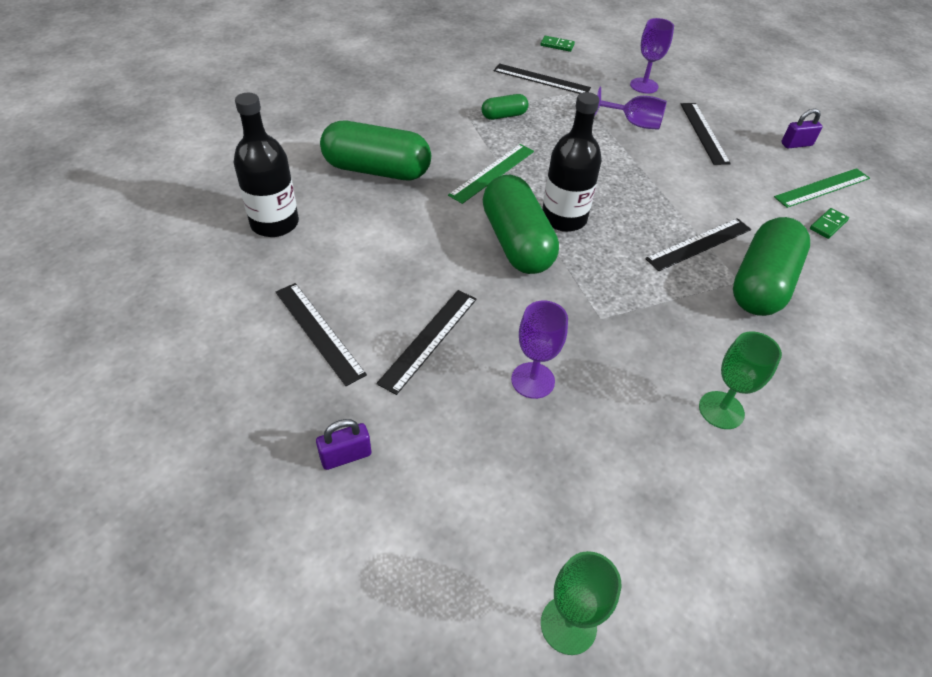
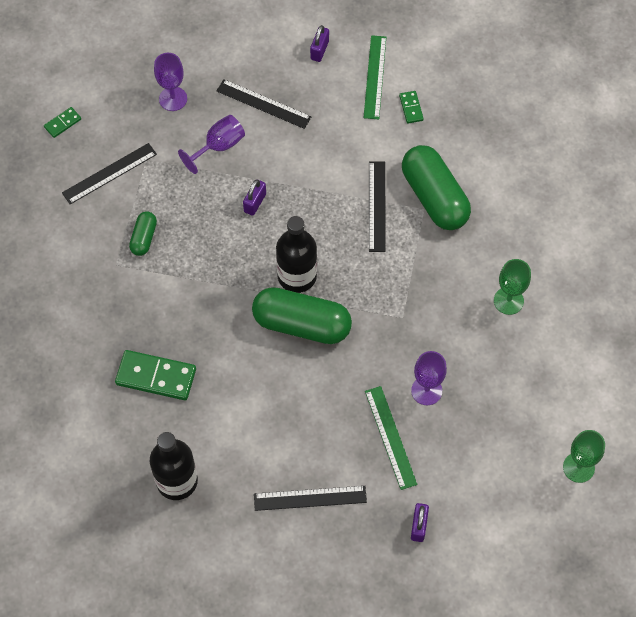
camera: 55 degrees left, 15 degrees up
(376, 170) = (156, 376): green capsule -> green domino
(429, 339) = (357, 433): black ruler -> none
(492, 173) = (214, 293): green ruler -> green ruler (390, 437)
(607, 163) = (255, 203): none -> purple padlock

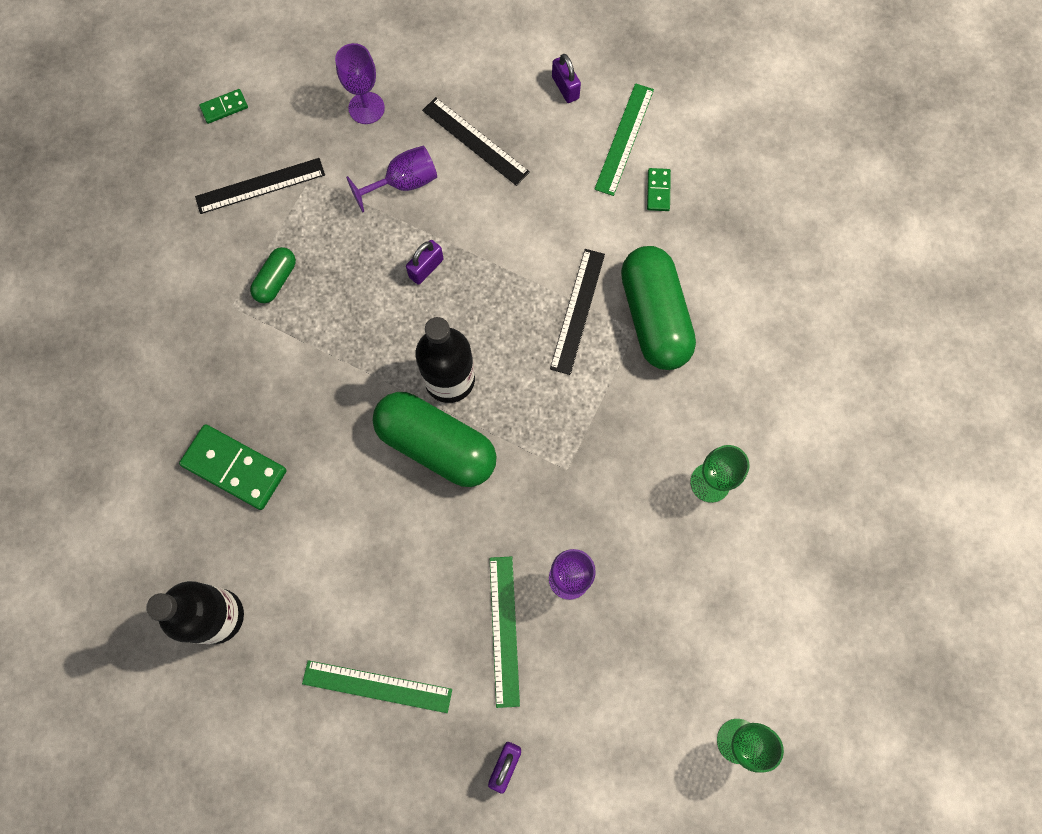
camera: 15 degrees right, 10 degrees up
(310, 498) = (377, 686): black ruler -> green ruler
(319, 50) = (565, 88): purple padlock -> purple padlock turned 60 degrees counterclockwise

